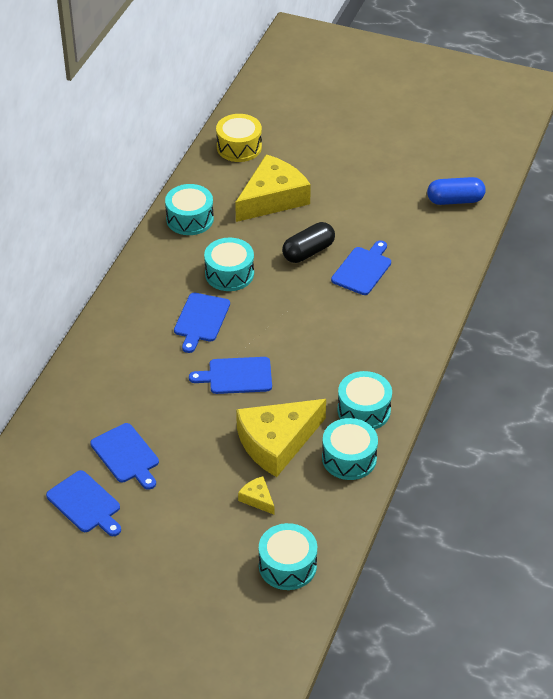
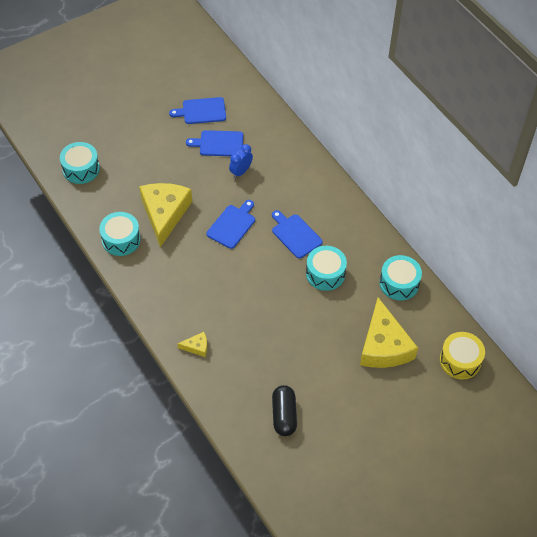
camera: 125 degrees right, 10 degrees up
(153, 411) = (241, 172): none -> blue clock
(257, 499) = (135, 182): yellow cheese -> yellow cheese (196, 347)
(308, 252) = (310, 331): black capsule -> black capsule (284, 415)
(363, 269) = (266, 352): blue cutting board -> none
(364, 410) = (148, 270): turquoise drum -> none
(455, 200) = (288, 465): blue capsule -> none

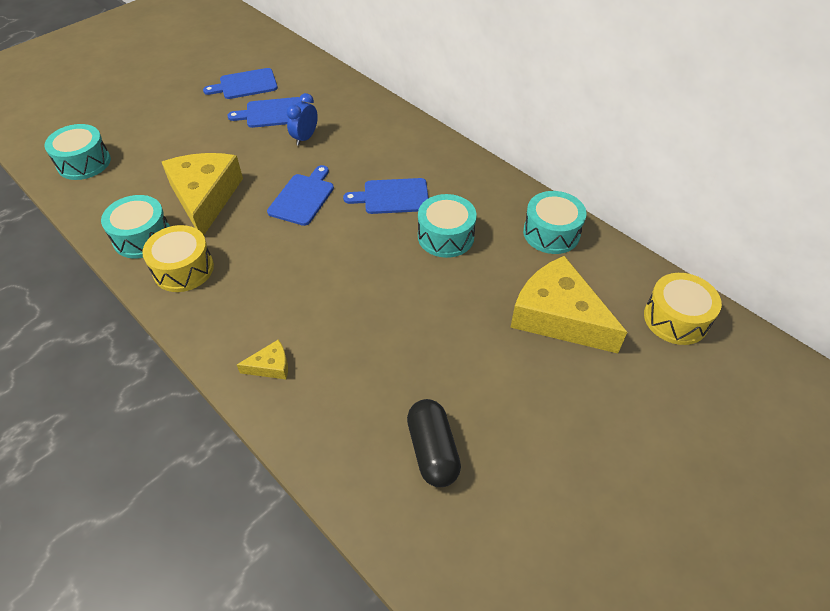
camera: 10 degrees left, 5 degrees down
(147, 269) = (183, 269): none -> yellow drum
(295, 235) = (392, 196): blue cutting board -> blue cutting board turned 45 degrees counterclockwise
(384, 345) = (558, 316): yellow cheese -> yellow cheese turned 150 degrees clockwise

